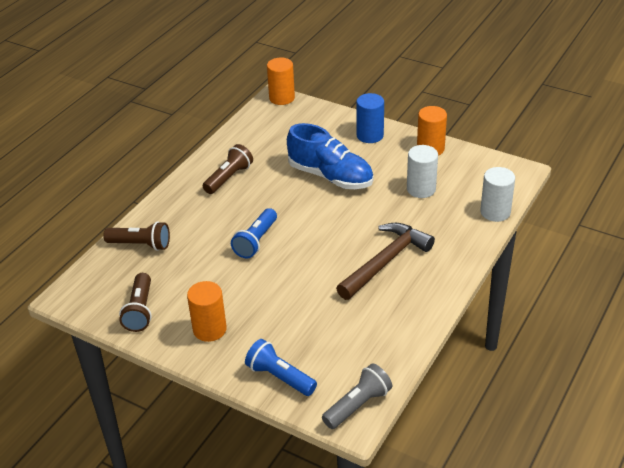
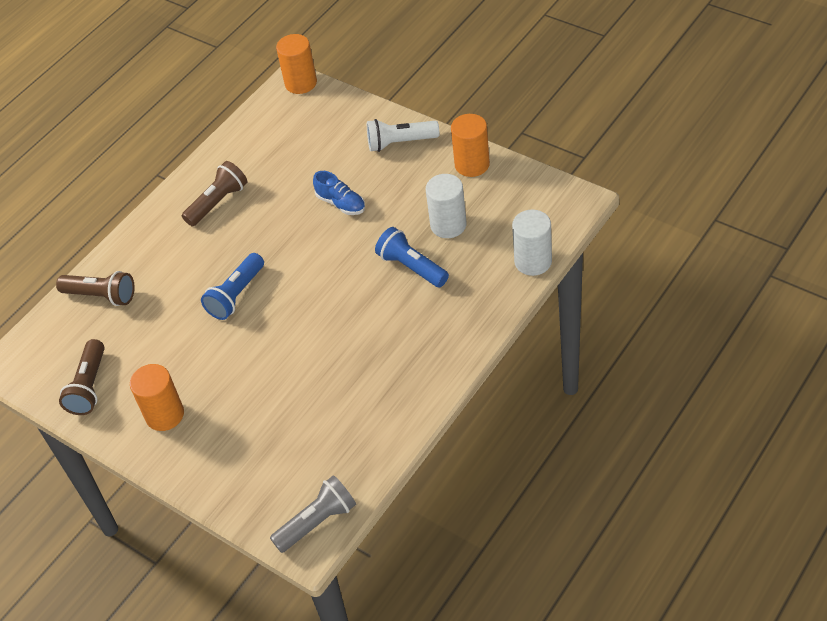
camera: 10 degrees right, 10 degrees up
(280, 377) = (235, 481): blue flashlight -> blue flashlight (412, 267)
(330, 176) = (341, 203): blue shoe -> blue shoe, size x0.51
(370, 135) = (400, 143): blue cylinder -> white flashlight
(385, 262) = (385, 329): brown hammer -> none

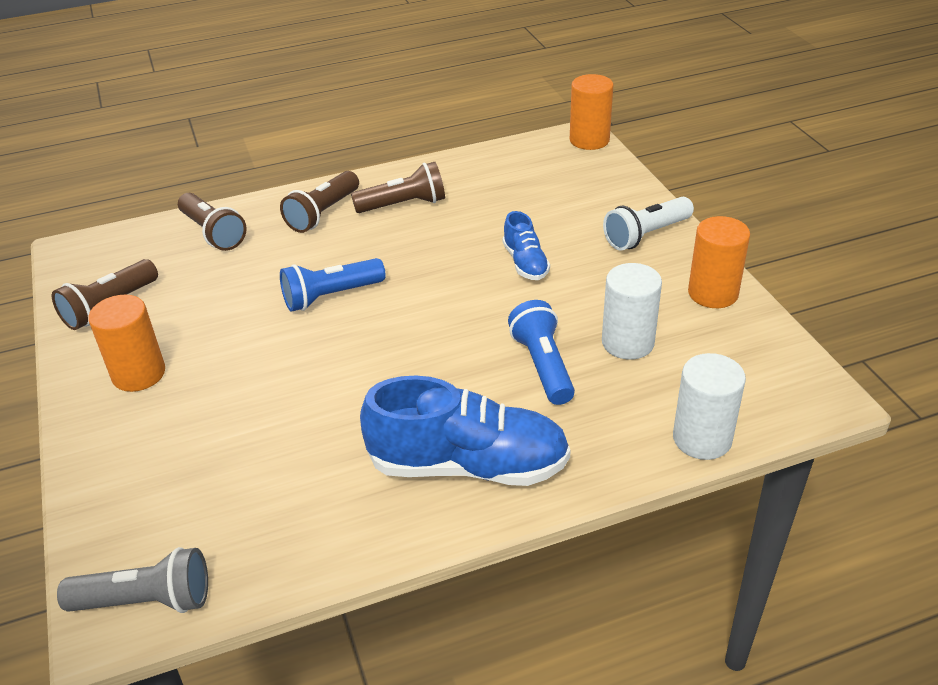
camera: 30 degrees right, 10 degrees down
(166, 239) = (323, 213): none -> brown flashlight
(400, 143) = (646, 235): white flashlight -> white flashlight turned 60 degrees counterclockwise
(422, 349) = (468, 465): none -> blue shoe

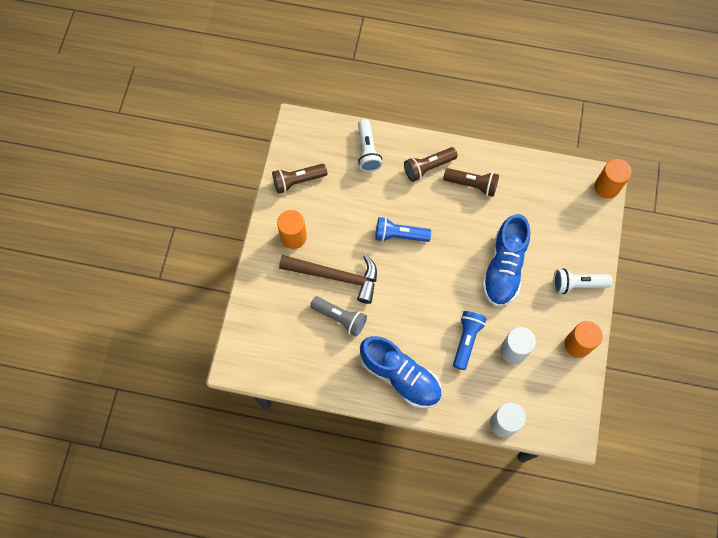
camera: 30 degrees right, 30 degrees up
(146, 601) = (250, 365): grey flashlight -> grey flashlight (340, 318)
(213, 233) = (367, 151): brown flashlight -> white flashlight
(251, 389) = (335, 276): none -> brown hammer
(525, 263) = (504, 267): blue shoe -> blue shoe, size x1.97

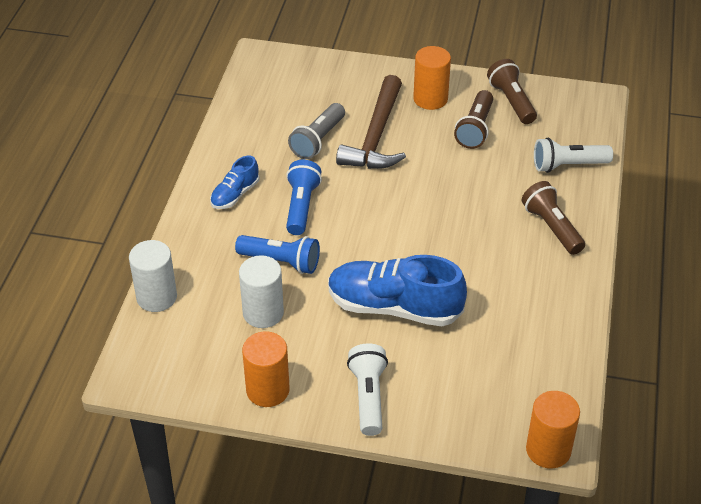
camera: 90 degrees right, 25 degrees down
(399, 235) = (439, 196): blue flashlight -> blue flashlight (301, 206)
(400, 376) = (235, 195): blue shoe -> blue shoe, size x0.51
(472, 184) = (529, 275): brown flashlight -> brown flashlight (475, 129)

